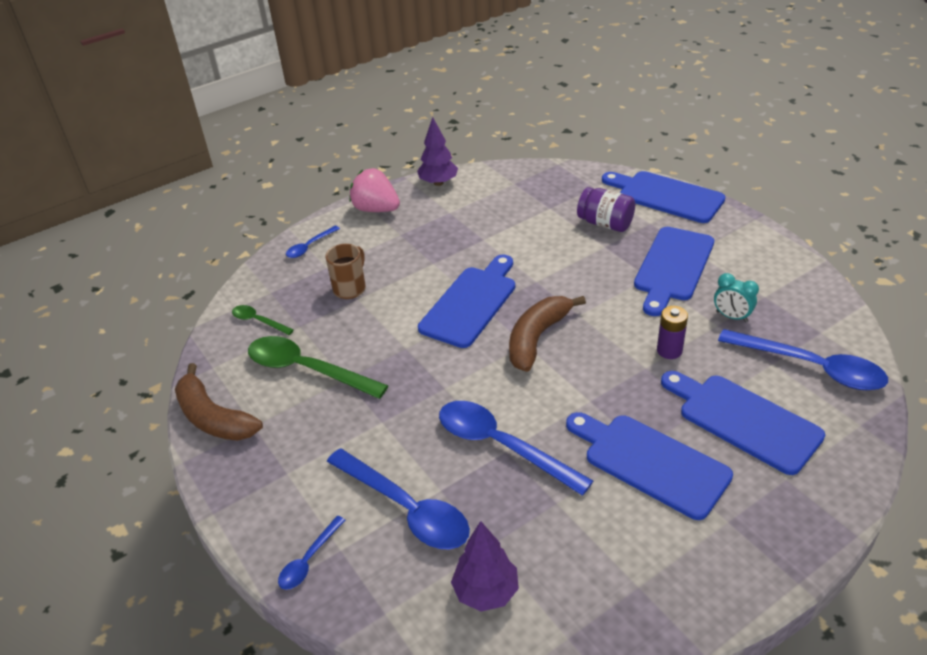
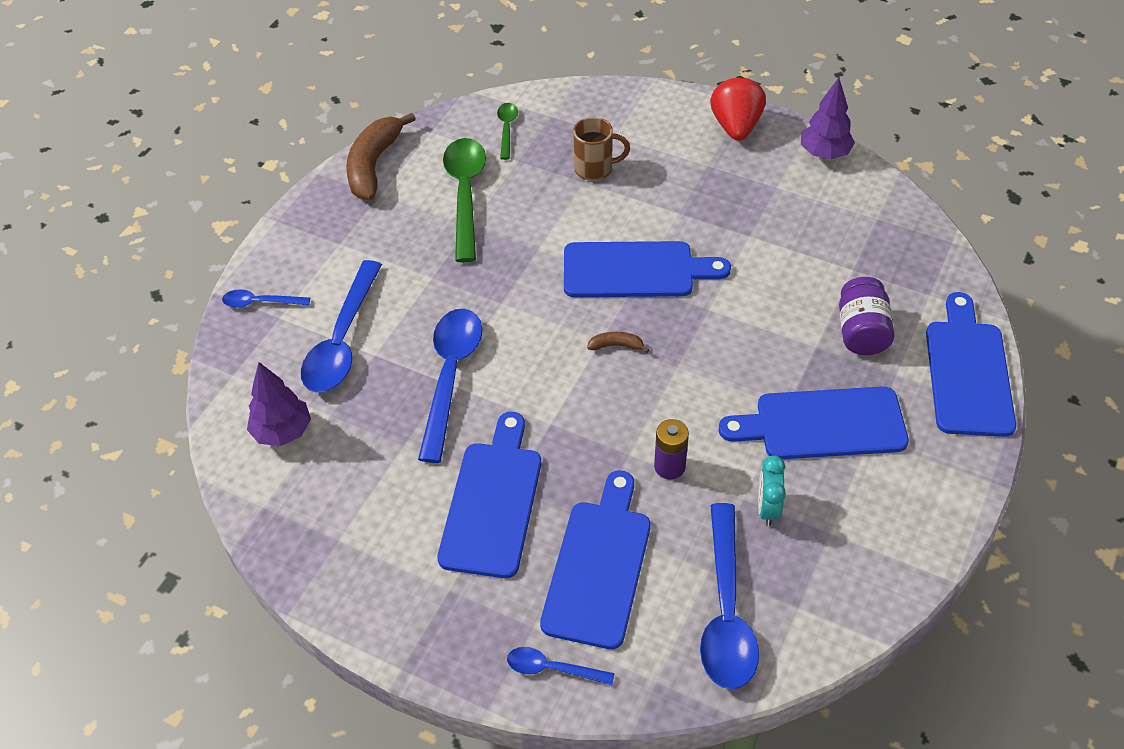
camera: 60 degrees right, 10 degrees up
(309, 246) = (637, 108): blue spoon -> blue spoon (552, 668)
(376, 209) = (736, 126): pink strawberry -> red strawberry
(537, 338) = (616, 345): brown banana -> brown banana, size x0.44

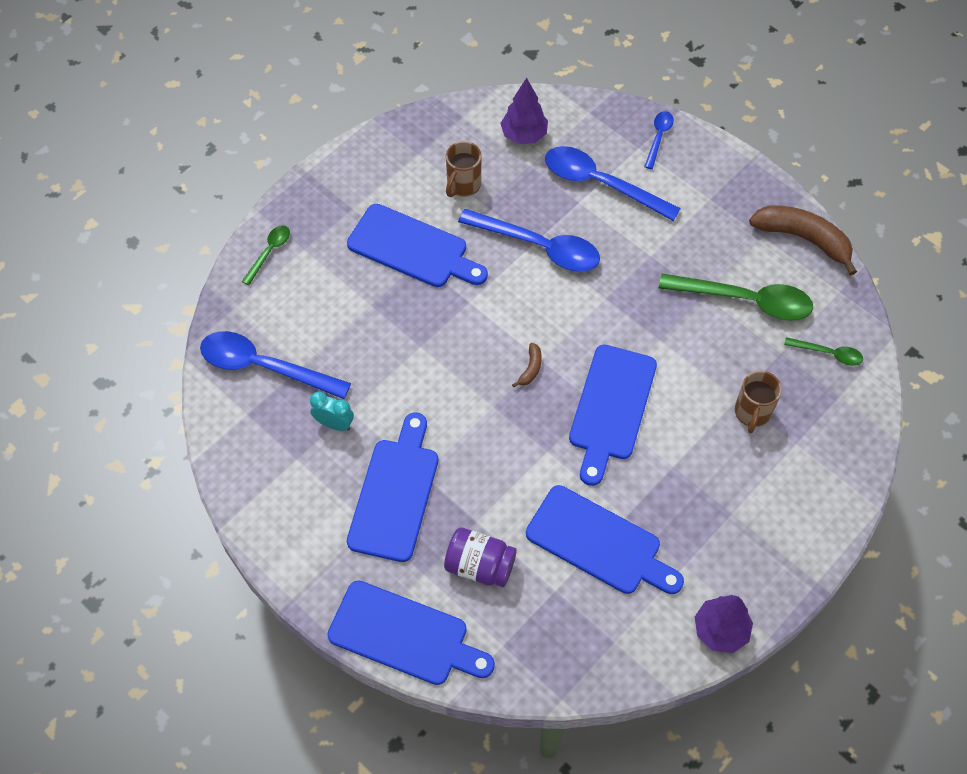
camera: 105 degrees right, 10 degrees up
(379, 475) = (463, 185): none -> brown mug
(552, 668) = (269, 252): blue spoon -> green spoon
(598, 566) = (333, 299): blue cutting board -> blue cutting board (599, 543)
(669, 466) = (398, 370): purple battery -> none
(736, 126) = (783, 560): red strawberry -> none

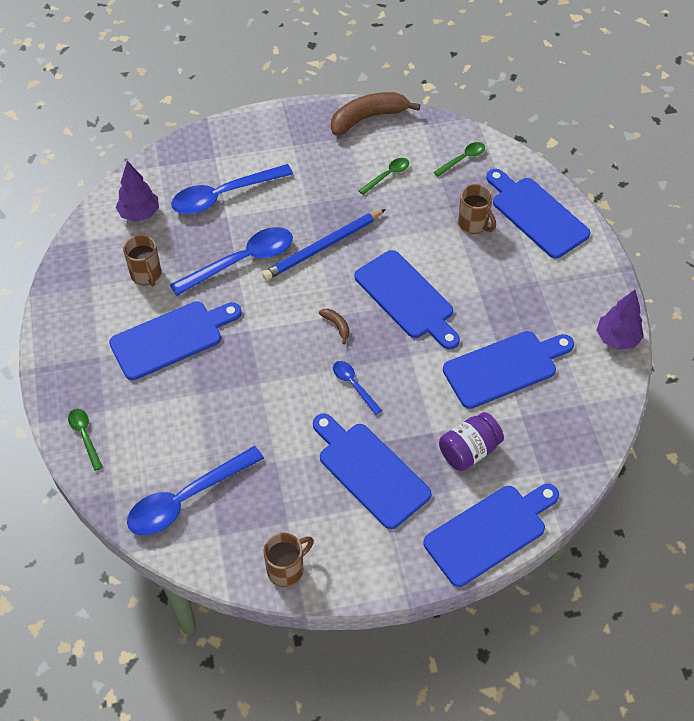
camera: 55 degrees left, 5 degrees down
(251, 487) = (286, 569): none -> brown mug
(334, 424) = (278, 478): turquoise clock -> none
(611, 301) = (323, 247): none -> blue pencil
(658, 137) = (218, 141): blue spoon -> blue spoon (354, 385)
(745, 300) = (387, 175): green spoon -> green spoon, size x0.50
(816, 464) = (536, 215): none -> blue cutting board

